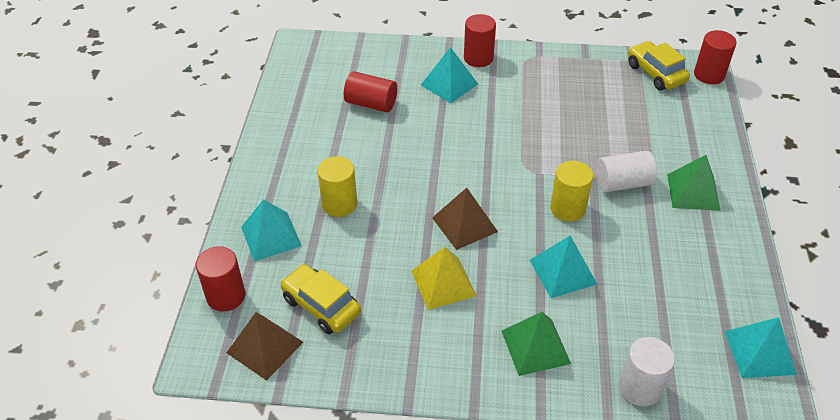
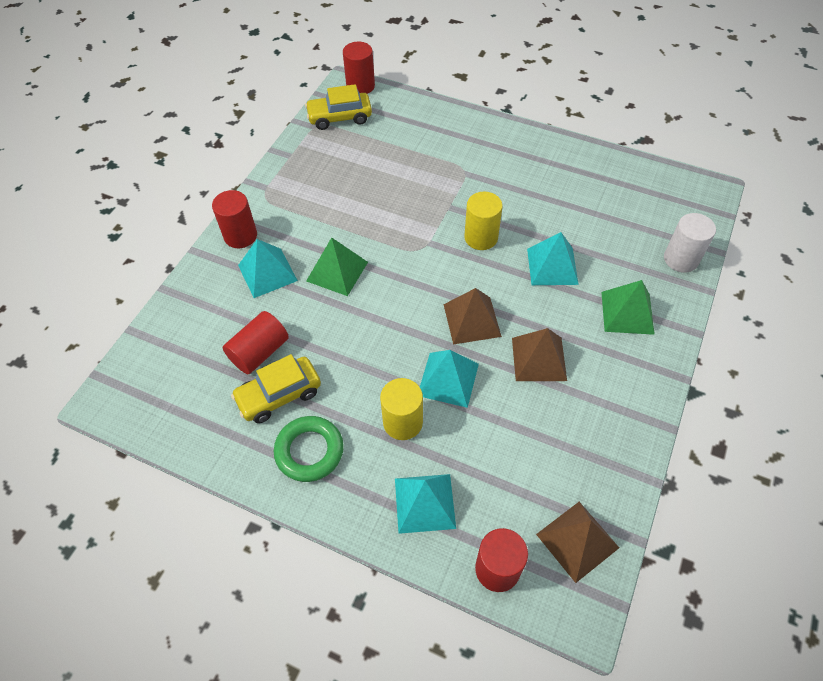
camera: 70 degrees left, 10 degrees up
(294, 157) = (309, 451): none -> green ring
(321, 306) = (537, 473): yellow car -> yellow car (279, 395)
(443, 283) = (539, 359): yellow pyramid -> brown pyramid
(622, 183) = (465, 190): white cylinder -> none
(693, 192) = (493, 150): green pyramid -> green pyramid (337, 271)
(759, 352) = (662, 178): turquoise pyramid -> turquoise pyramid (448, 379)

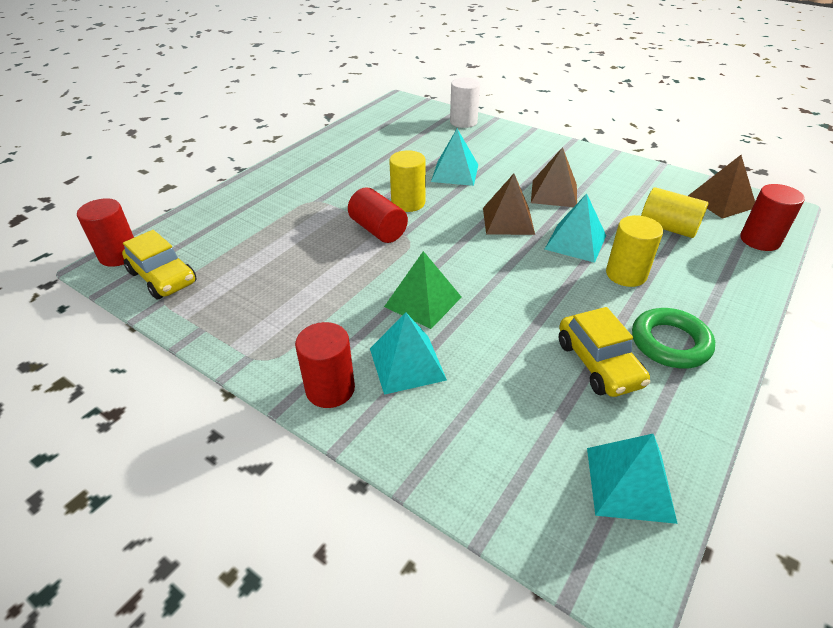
camera: 80 degrees left, 15 degrees down
(259, 352) = (535, 378): red cylinder -> red cylinder (378, 230)
(340, 117) = (163, 277): yellow car -> yellow car turned 45 degrees counterclockwise
(424, 503) = (710, 271): turquoise pyramid -> turquoise pyramid (630, 484)
(498, 470) = (668, 227): none -> yellow cylinder
(627, 312) = (511, 149): green pyramid -> none

